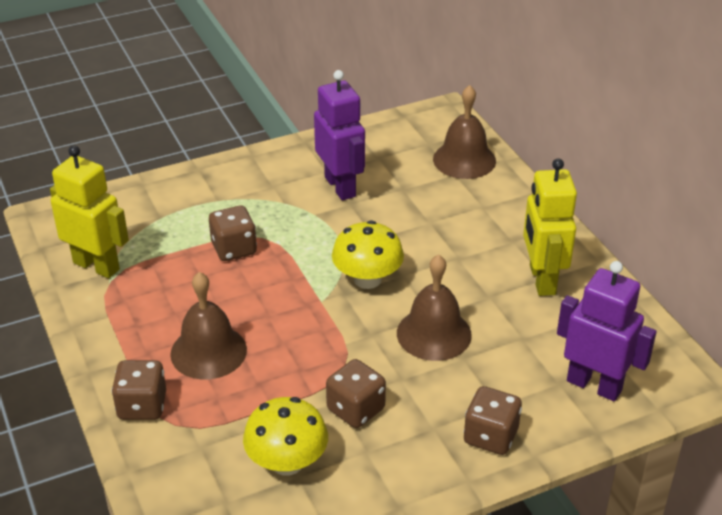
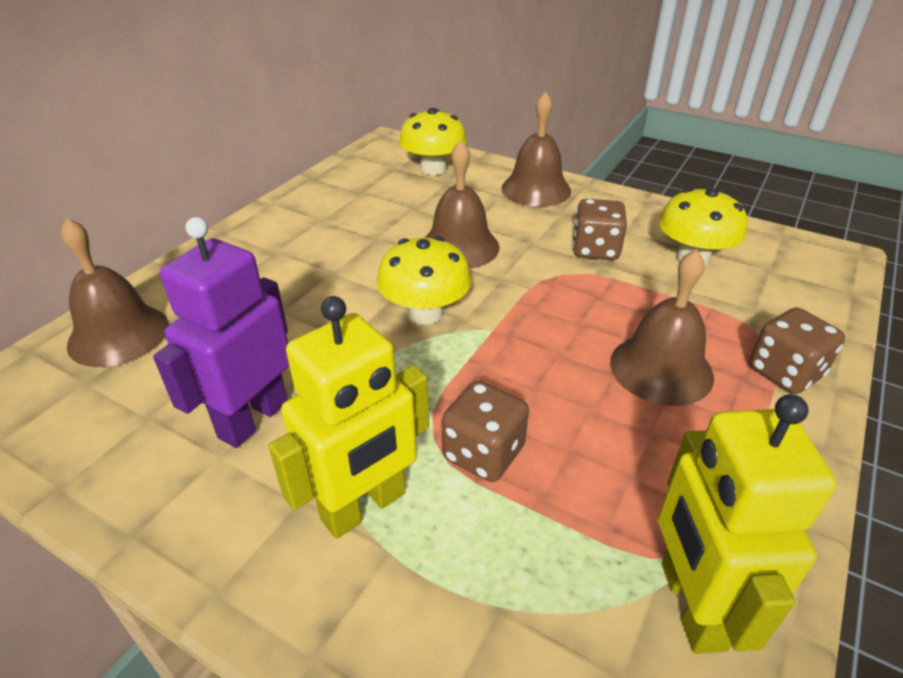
camera: 125 degrees left, 0 degrees up
(490, 436) = (536, 189): brown dice -> brown bell
(541, 280) = (326, 220): yellow robot -> yellow robot (364, 507)
(594, 385) = (433, 169): purple robot -> yellow mushroom

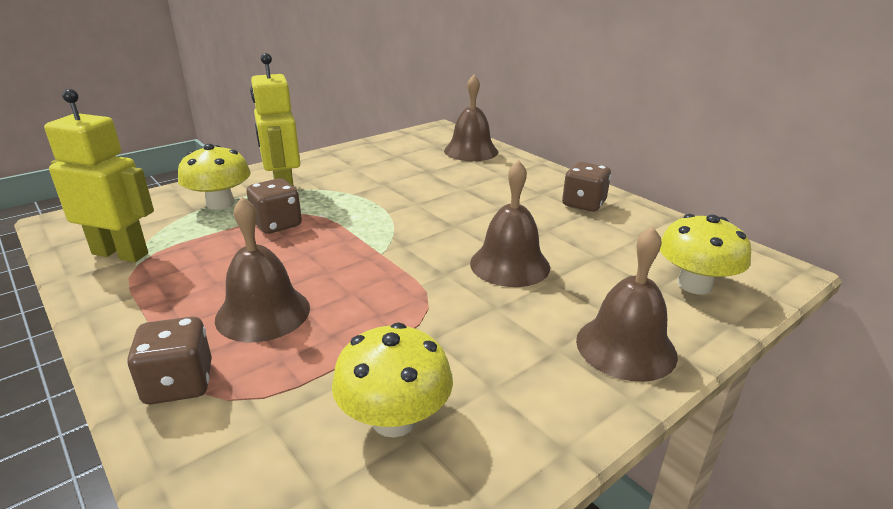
camera: 110 degrees right, 10 degrees down
(253, 419) = (370, 174): purple robot -> none
(425, 313) = (422, 232): yellow mushroom -> yellow mushroom (220, 203)
(595, 250) = (459, 344): brown dice -> brown dice (583, 204)

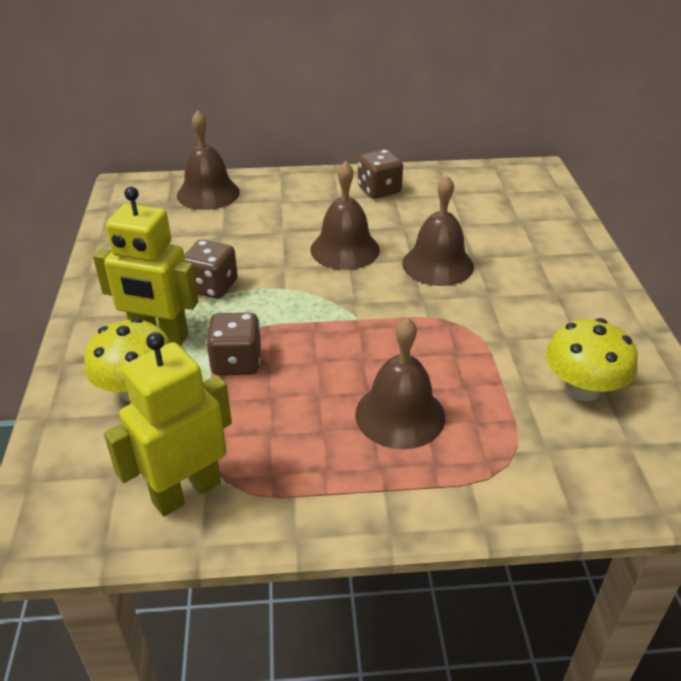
camera: 55 degrees left, 10 degrees up
(179, 384) = (470, 488): brown dice -> brown dice (212, 287)
(626, 347) = (573, 266): brown bell -> brown bell (345, 249)
(694, 285) = (528, 207): yellow mushroom -> none

